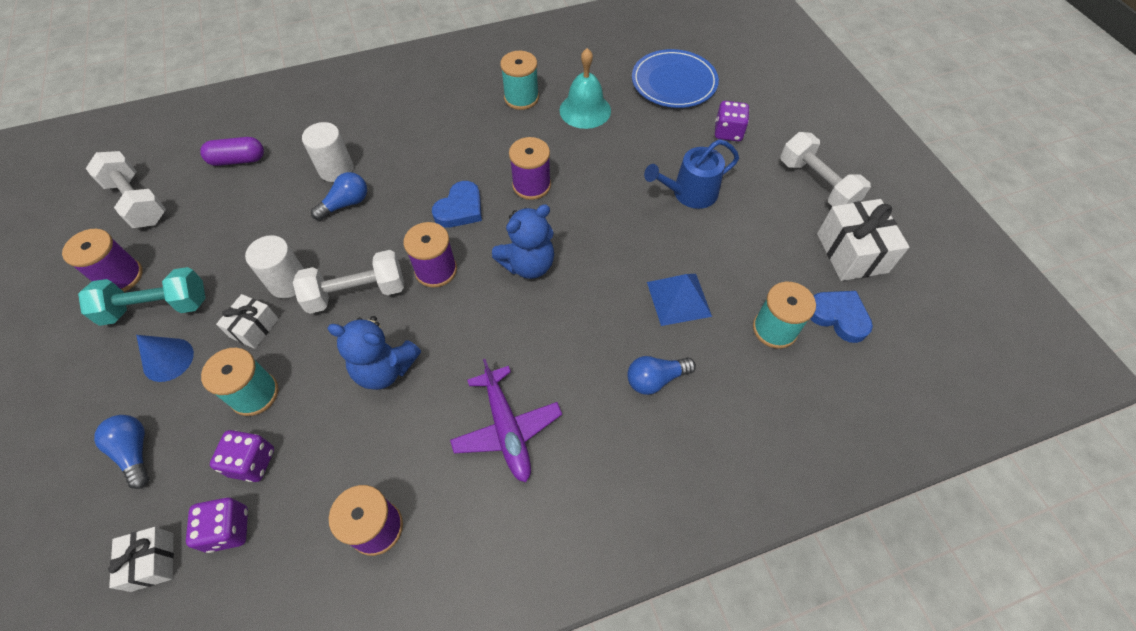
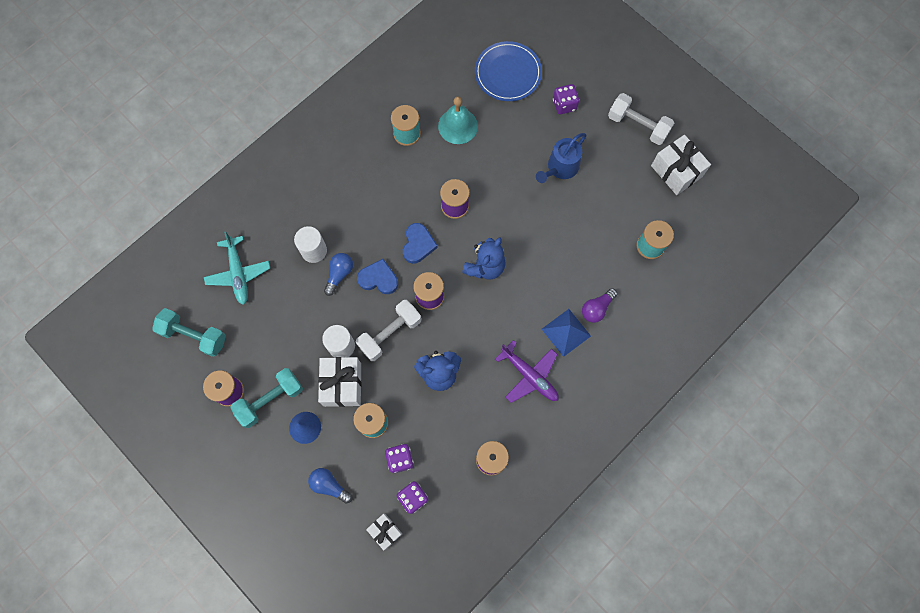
camera: 25 degrees left, 15 degrees up
(138, 202) = (194, 335): white dumbbell -> turquoise dumbbell
(238, 160) = (238, 273): purple capsule -> turquoise plane
(254, 328) = (342, 384): white gift -> white gift, size x1.71
(655, 379) = (597, 308): blue light bulb -> purple light bulb
(678, 299) = (587, 250): blue pyramid -> blue pyramid (566, 332)
(838, 316) = (683, 221): blue heart -> blue heart (378, 279)

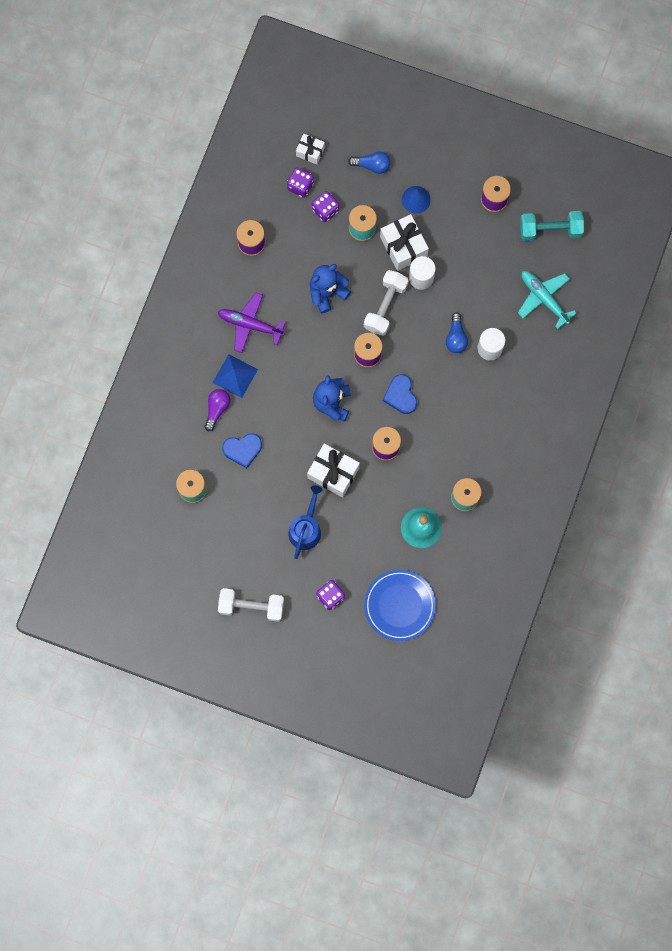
camera: 155 degrees right, 5 degrees up
(270, 400) = (456, 208): turquoise dumbbell -> none
(378, 279) = (420, 349): blue heart -> blue heart (242, 449)
(676, 171) = (196, 575): white gift -> white gift (333, 473)

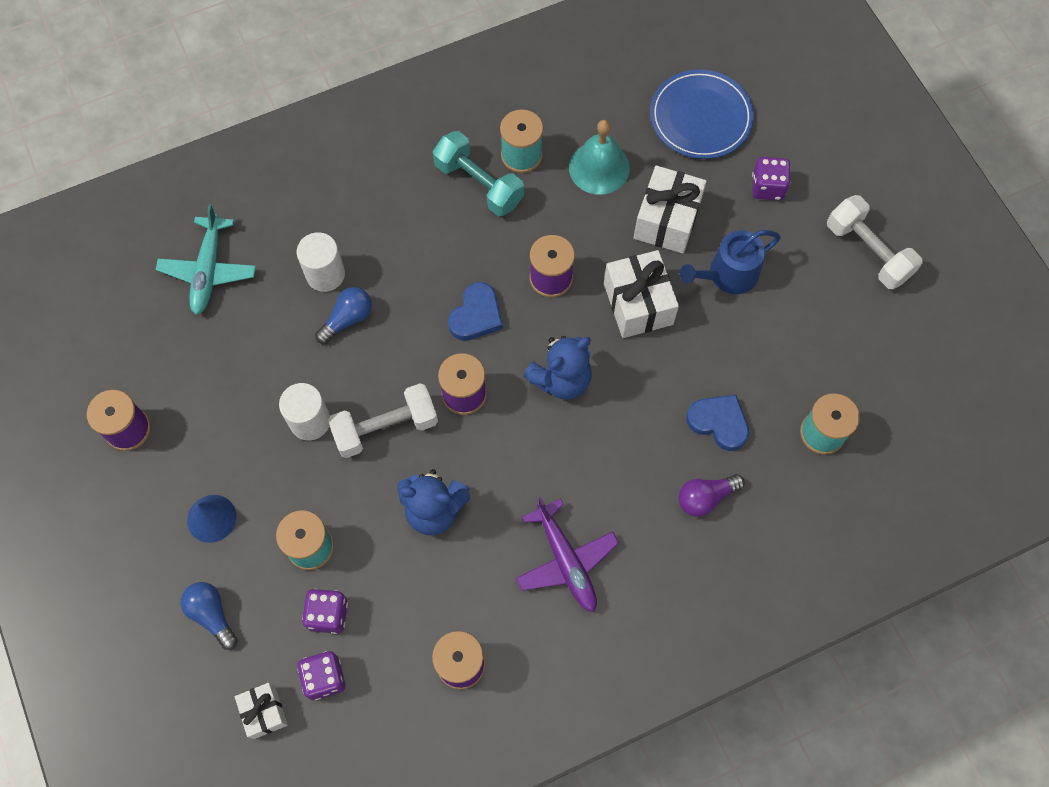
camera: 135 degrees left, 10 degrees down
(235, 376) = (645, 516): blue pyramid -> none
(403, 246) = (289, 476): white gift -> white gift (667, 220)
(550, 229) = (112, 335): turquoise dumbbell -> turquoise dumbbell (479, 184)

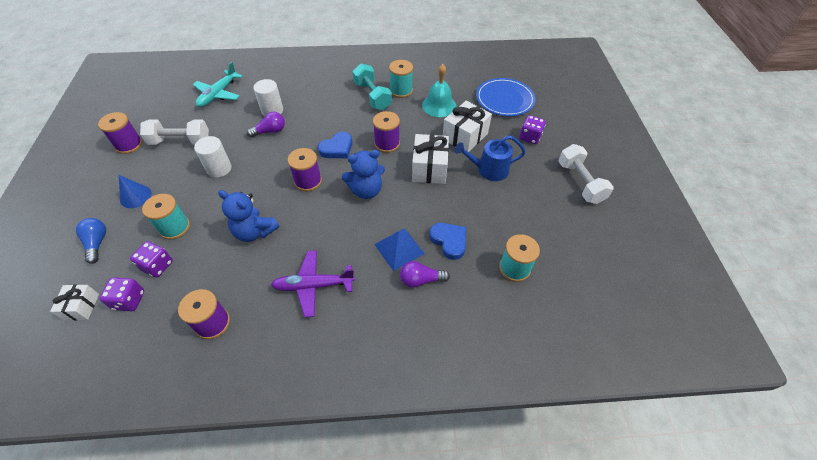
camera: 20 degrees right, 15 degrees down
(348, 319) = (270, 131): blue light bulb -> purple light bulb
(385, 428) = (256, 184): white dumbbell -> white dumbbell (180, 141)
(566, 560) = (314, 285): purple plane -> purple plane turned 90 degrees clockwise
(655, 460) = (399, 249): none -> blue pyramid

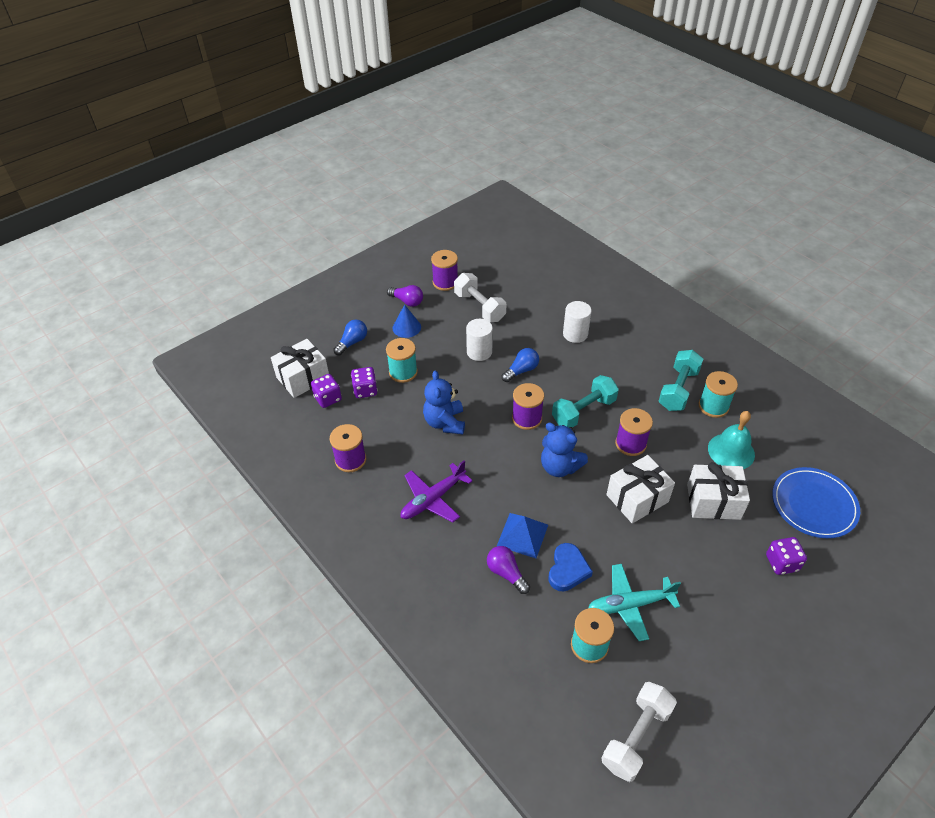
camera: 55 degrees right, 5 degrees down
(81, 307) = (303, 378): white gift -> white gift, size x1.71
(218, 94) = (552, 286): turquoise plane -> turquoise plane (630, 604)
(265, 157) = (521, 370): none -> blue light bulb
(270, 131) = (551, 351): purple light bulb -> purple light bulb (407, 301)
(314, 285) = (433, 499): purple plane -> purple plane turned 90 degrees counterclockwise
(337, 148) = (583, 411): blue heart -> turquoise dumbbell
(489, 170) = (690, 551): blue watering can -> none
(580, 182) = (768, 651): white dumbbell -> white dumbbell (636, 737)

